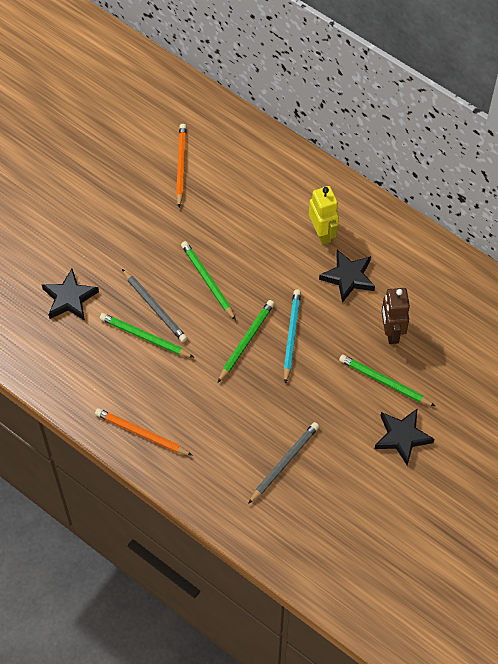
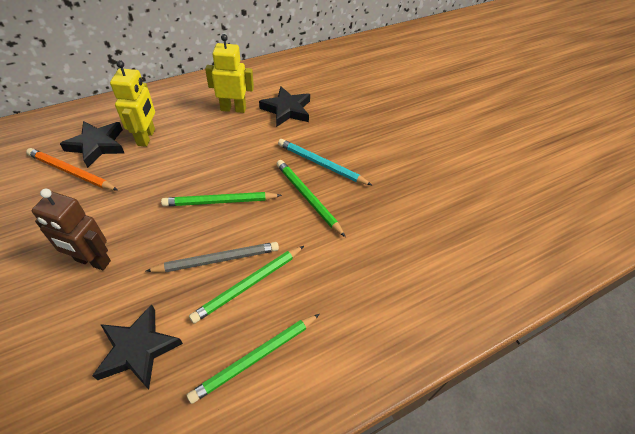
camera: 70 degrees left, 10 degrees down
(141, 433) = (375, 339): orange pencil -> none
(246, 190) = (146, 137): none -> yellow robot
(284, 463) = (456, 220): grey pencil -> none
(384, 382) = (398, 126): green pencil -> green pencil (255, 357)
(391, 332) = (354, 106): brown robot -> brown robot (92, 261)
(402, 437) = (455, 135): black star -> black star (97, 145)

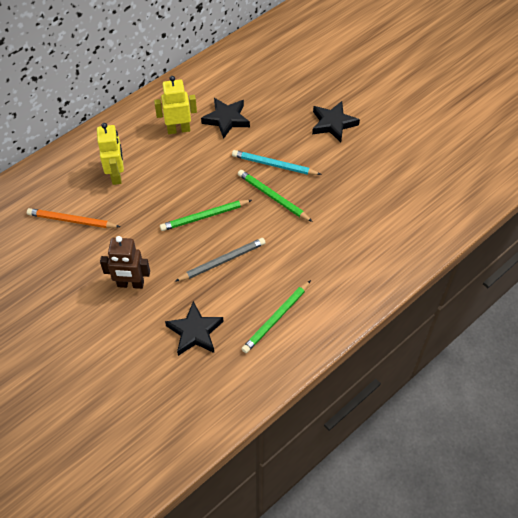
camera: 10 degrees left, 5 degrees up
(97, 145) = (79, 192): black star -> black star (333, 124)
(249, 284) = (252, 273): green pencil -> none

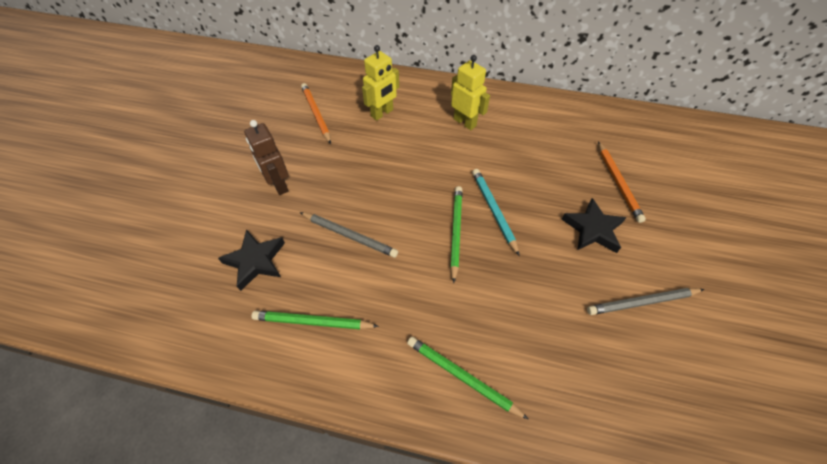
camera: 55 degrees right, 0 degrees up
(204, 216) = (389, 193): green pencil -> green pencil (462, 377)
(226, 119) = (508, 146): black star -> none
(311, 84) = (618, 183): none -> orange pencil
(398, 138) = (642, 302): none -> grey pencil

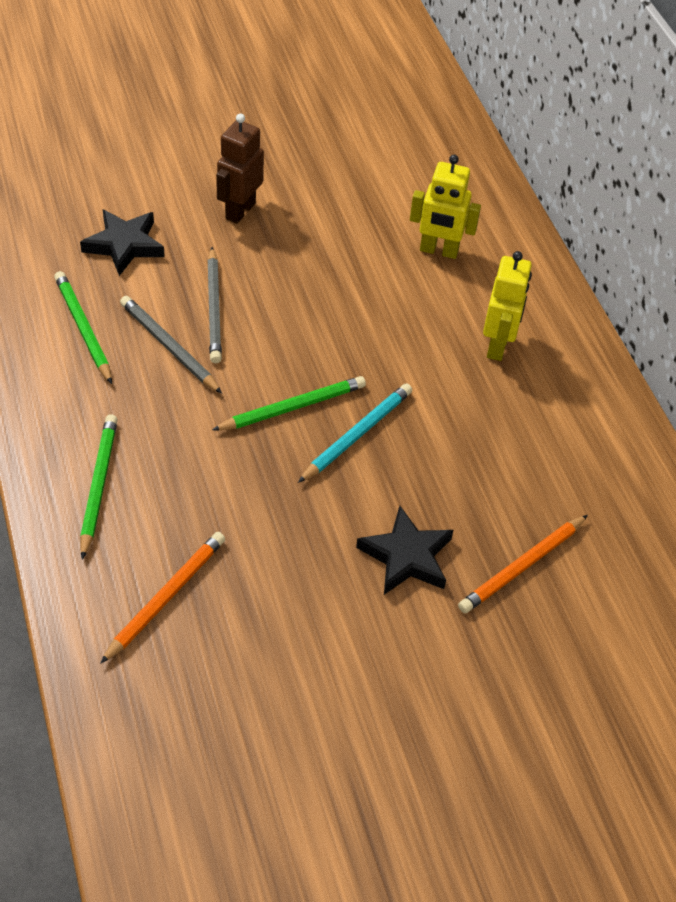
camera: 55 degrees right, 5 degrees down
(316, 114) = (381, 187): orange pencil -> orange pencil (166, 597)
(642, 302) = (319, 643): grey pencil -> grey pencil (169, 347)

